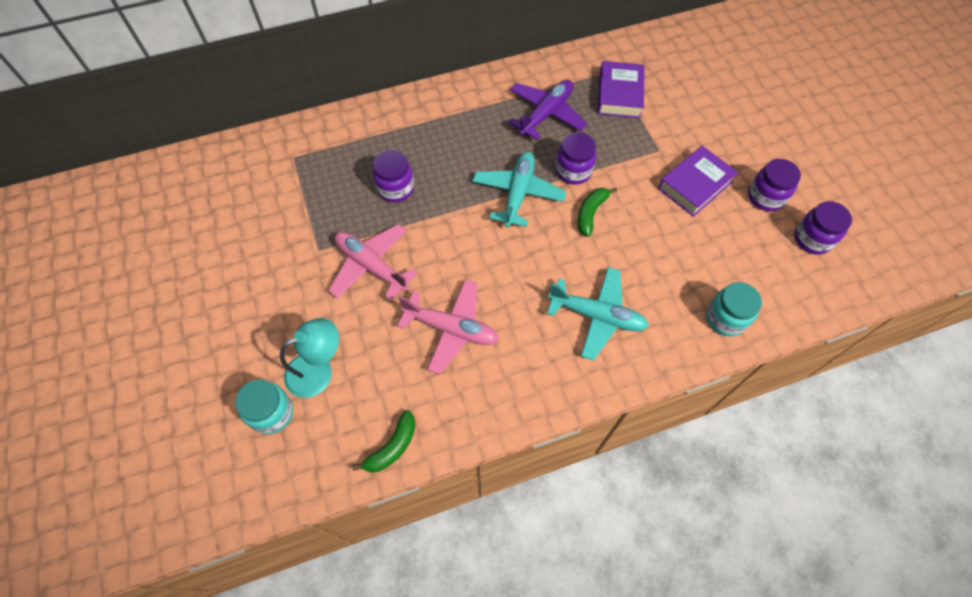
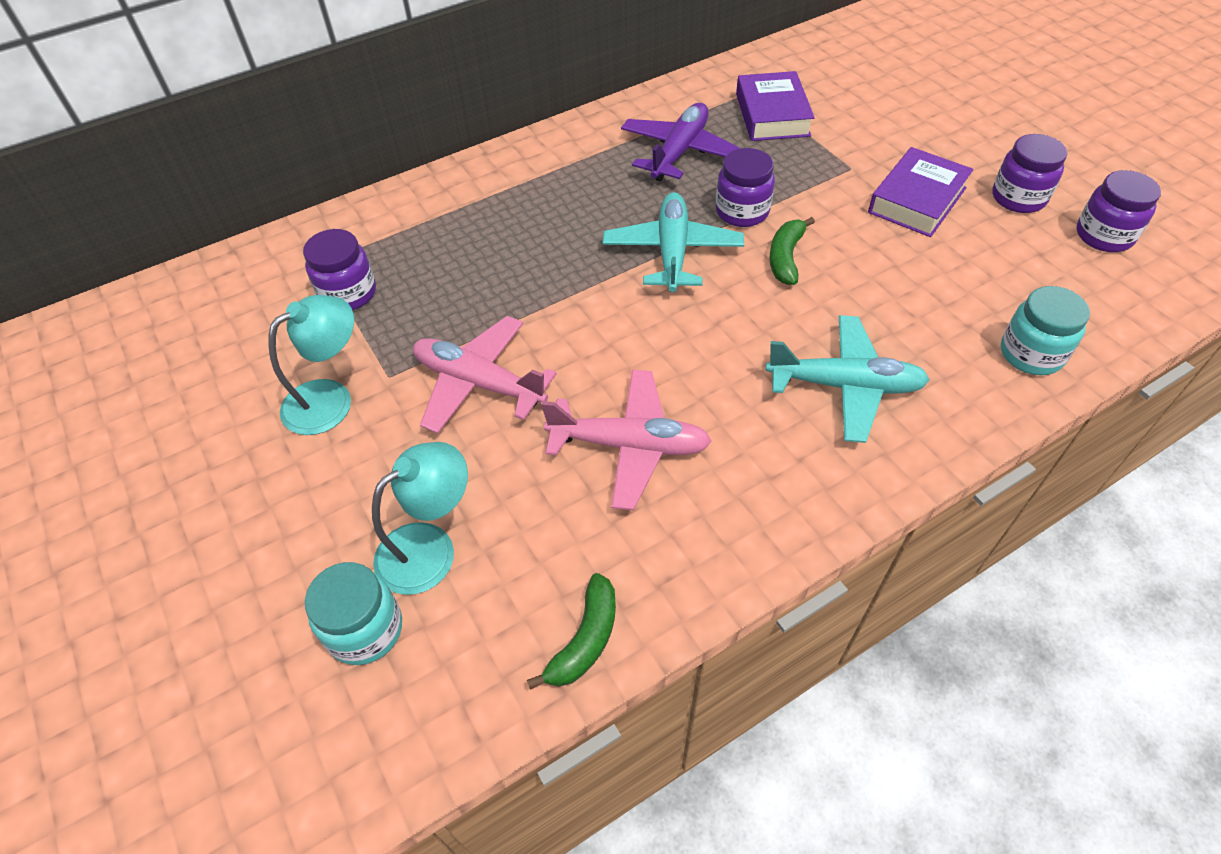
camera: 10 degrees left, 10 degrees down
(280, 258) = (330, 399): none -> turquoise lamp
(395, 188) = (488, 276): purple jar -> purple jar (348, 293)

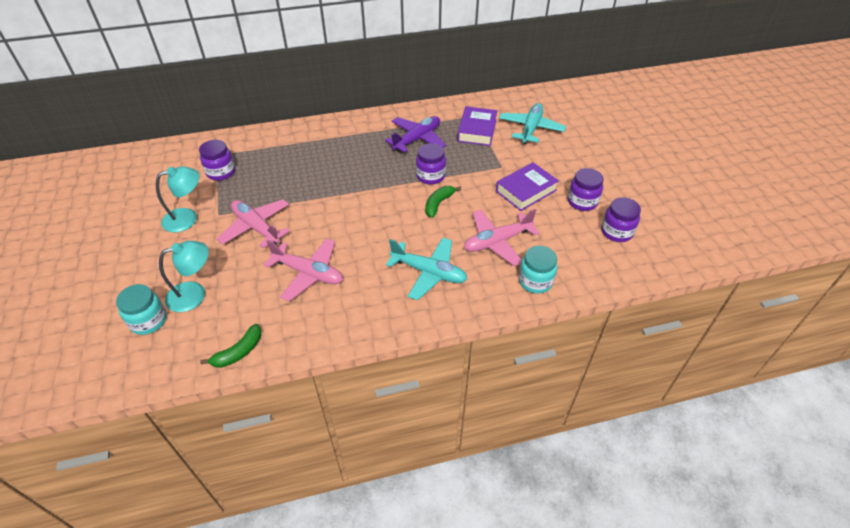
camera: 15 degrees right, 5 degrees down
(672, 252) = (383, 188): turquoise plane -> turquoise plane (530, 129)
(926, 300) = (497, 242): none -> pink plane

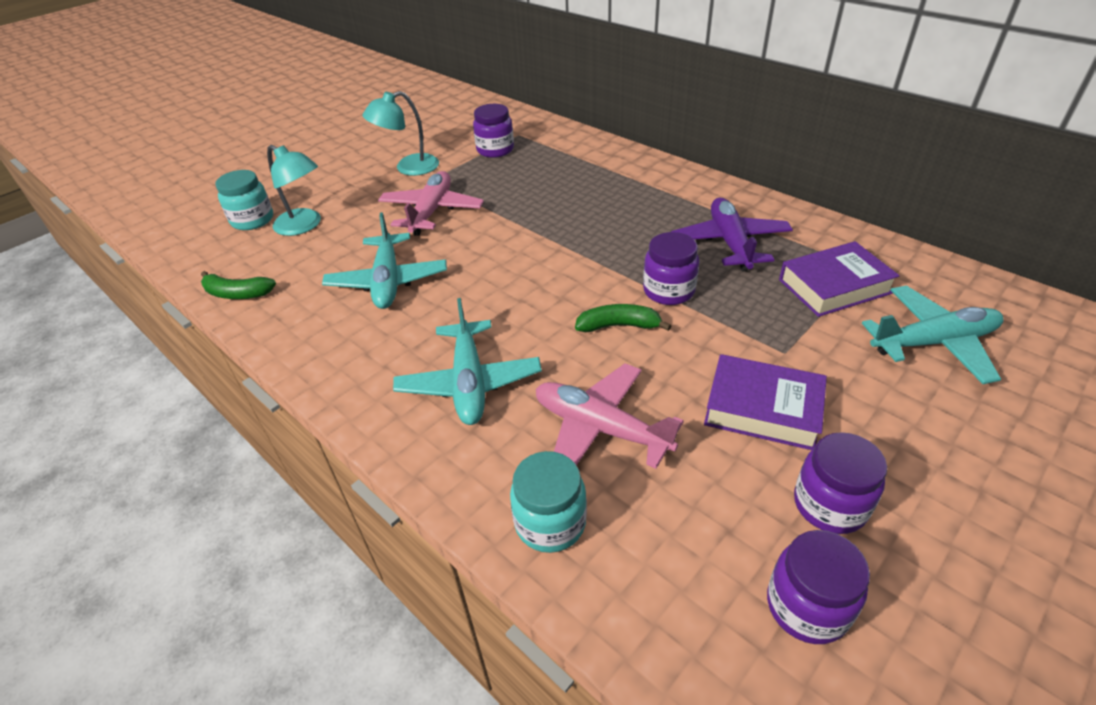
camera: 60 degrees right, 5 degrees down
(187, 218) = (408, 168): turquoise lamp -> turquoise lamp turned 120 degrees clockwise
(308, 273) = (388, 281): pink plane -> turquoise plane
(417, 139) = (730, 243): purple plane -> purple plane turned 105 degrees counterclockwise

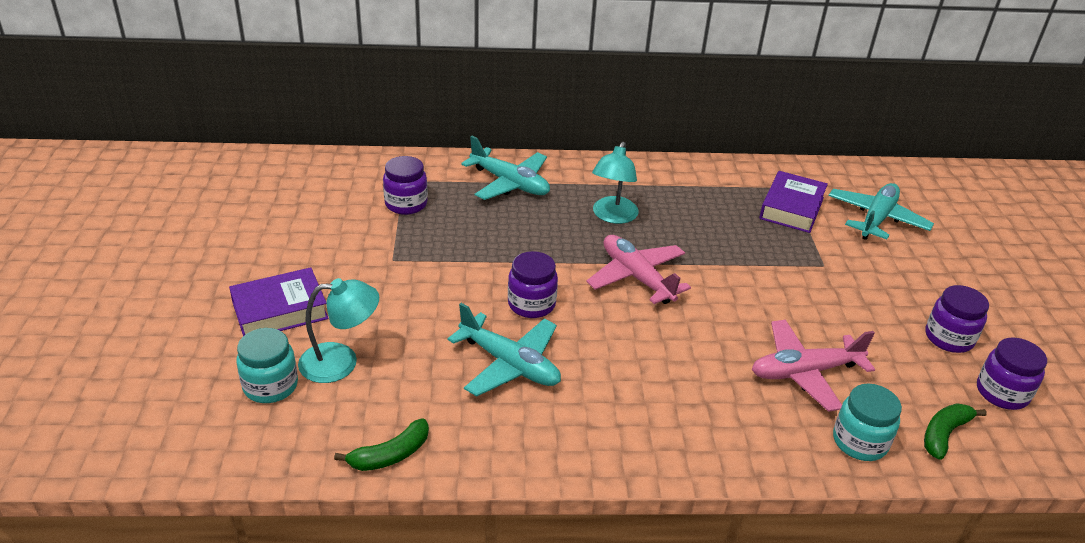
camera: 50 degrees left, 5 degrees down
(408, 168) = (349, 257): turquoise lamp -> turquoise lamp (612, 216)
(431, 211) = (444, 287): pink plane -> pink plane (636, 277)
(469, 382) = (691, 397): turquoise plane -> turquoise plane (510, 183)
(618, 326) = (719, 302): green banana -> green banana (944, 434)
(668, 291) = (712, 260): purple jar -> purple jar (531, 304)
(730, 243) = (698, 206): purple plane -> none
(762, 409) = (859, 306): purple book -> purple book (280, 310)

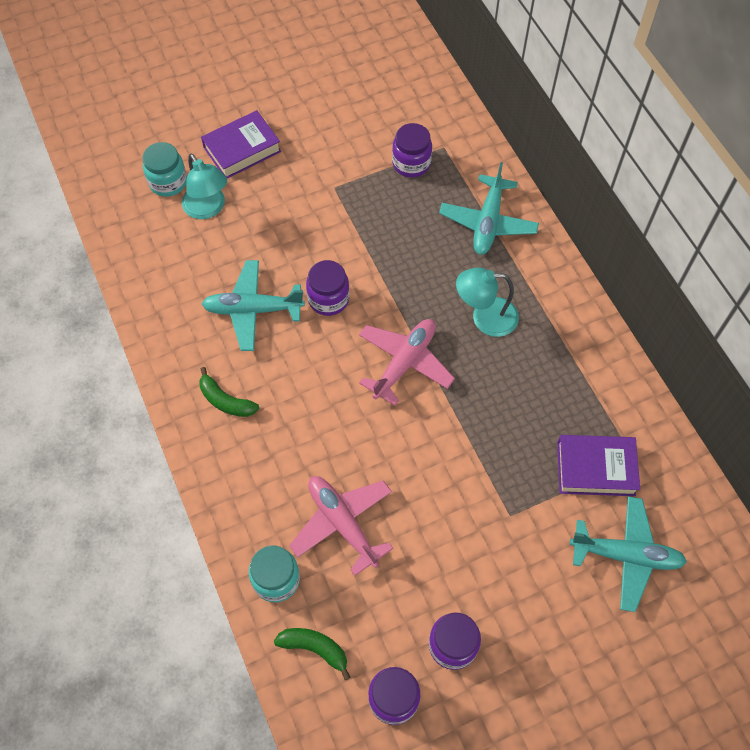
camera: 70 degrees right, 25 degrees up
(280, 310) = (242, 149): purple book -> purple book turned 75 degrees counterclockwise
(390, 455) = (136, 275): green banana -> green banana (226, 401)
(509, 364) = (253, 310): turquoise plane -> turquoise plane turned 75 degrees clockwise

